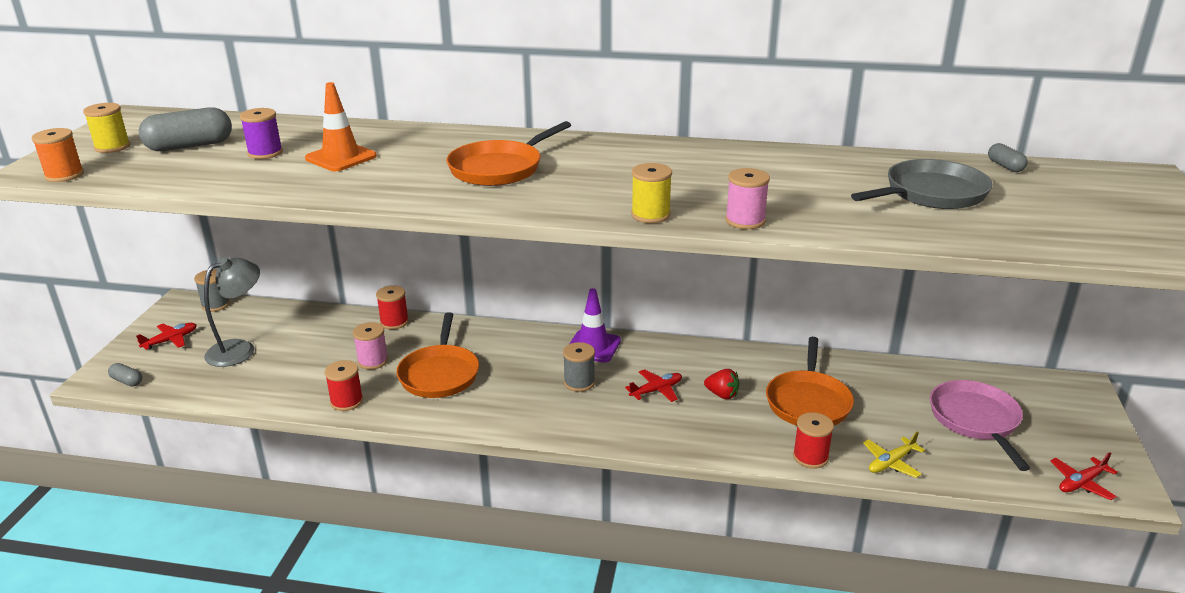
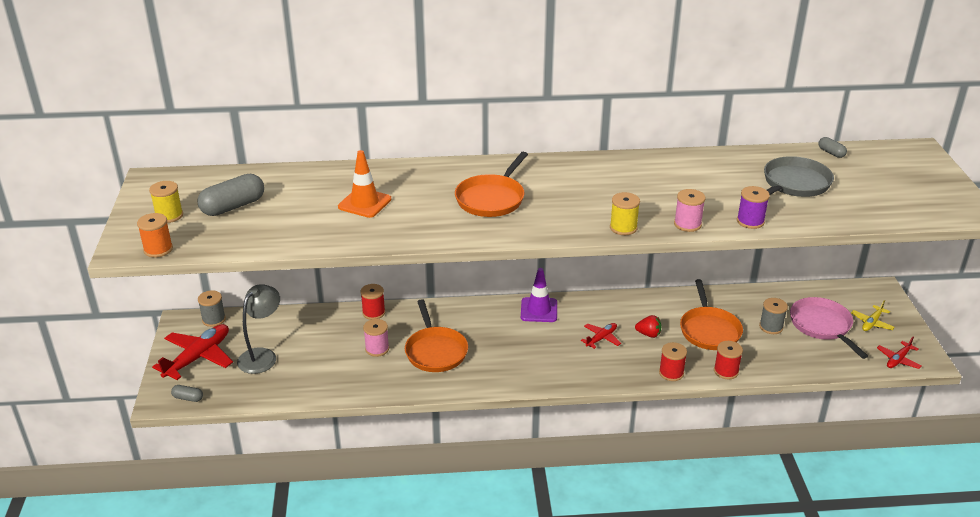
camera: 15 degrees left, 5 degrees up
(171, 340) = (198, 357): red plane -> red plane, size x1.87
(265, 153) = (301, 206): purple spool -> purple spool (750, 221)
(346, 401) = (377, 385): red spool -> red spool (671, 373)
(579, 382) = (543, 341): grey spool -> grey spool (771, 327)
(891, 463) = (778, 366): yellow plane -> yellow plane (872, 323)

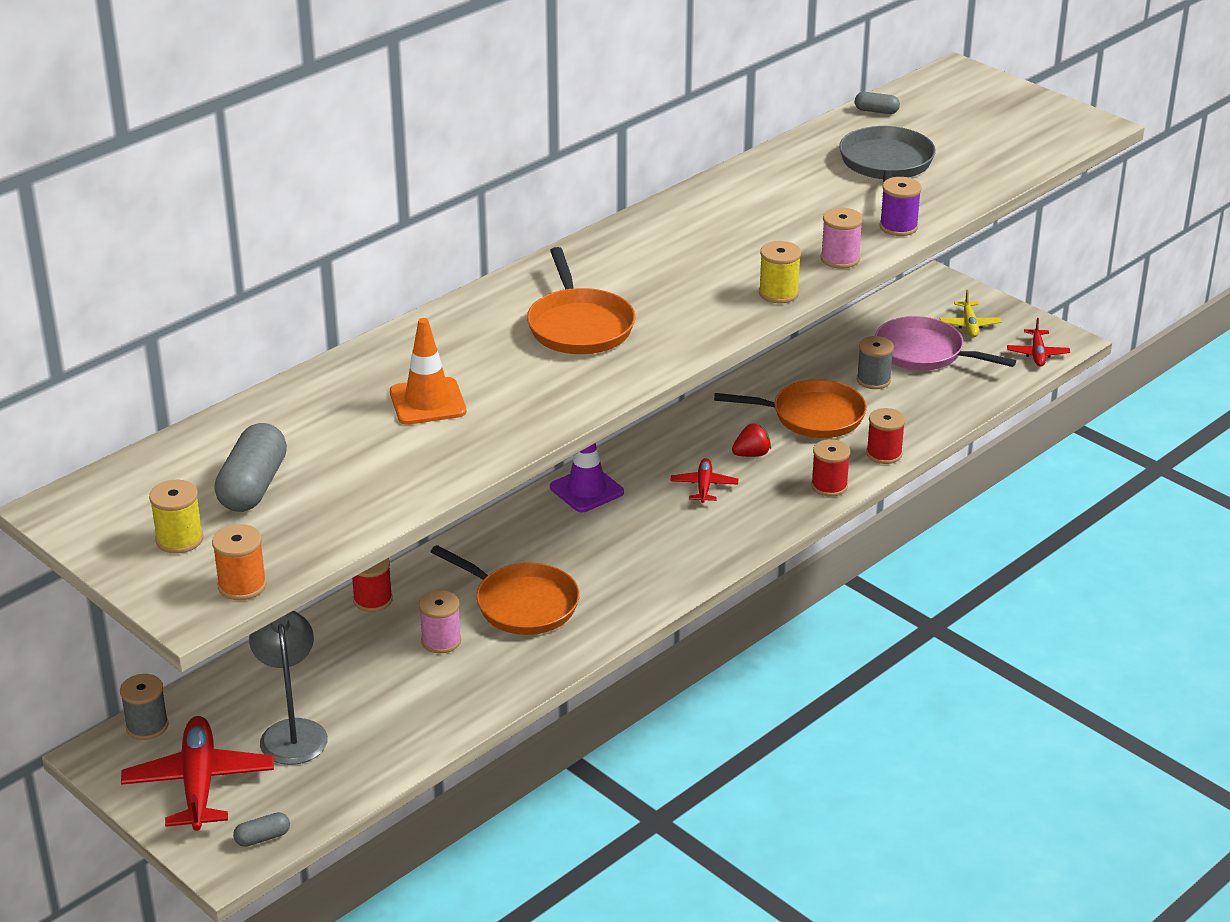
camera: 40 degrees left, 0 degrees up
(709, 330) = (812, 416): orange pan -> orange pan turned 45 degrees counterclockwise

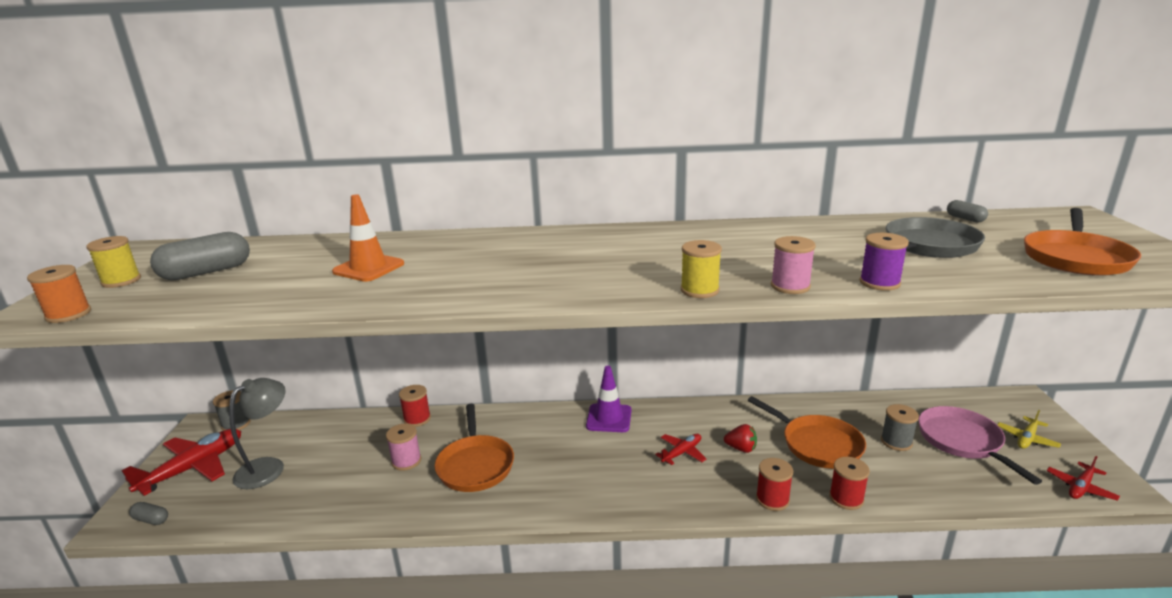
camera: 45 degrees right, 10 degrees down
(579, 326) = (530, 263): orange pan -> orange pan (1075, 258)

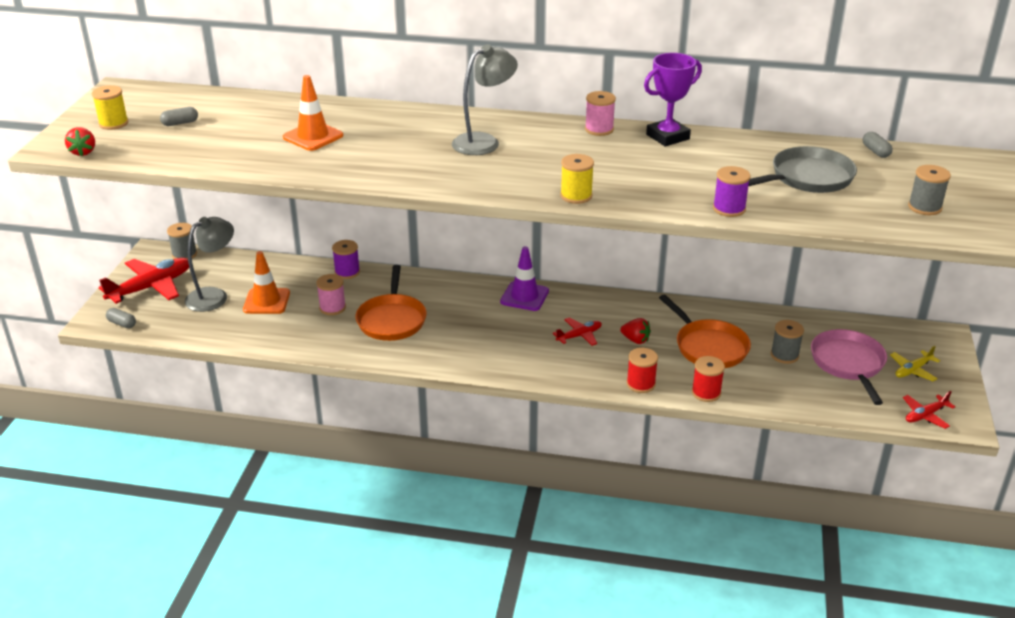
camera: 10 degrees right, 10 degrees up
(69, 314) = (83, 152): orange spool -> red strawberry
(206, 272) = (180, 123): grey capsule -> grey capsule, size x0.50
(330, 465) = (266, 301): none -> orange traffic cone
(417, 419) = (347, 272): red spool -> purple spool
(566, 252) = (484, 142): none -> grey lamp
(754, 228) = (667, 137): none -> purple trophy
(790, 286) = (652, 202): pink spool -> pink spool (599, 129)
(1075, 258) = (924, 207): orange pan -> grey spool

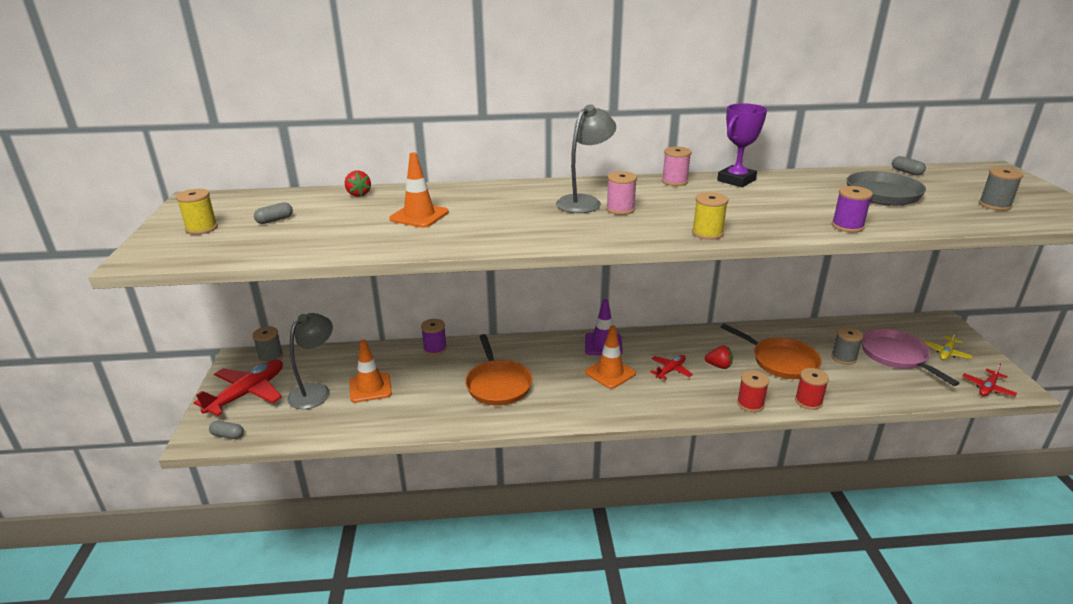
camera: 15 degrees left, 5 degrees down
(83, 152) = (178, 258): red strawberry -> red strawberry (358, 194)
(332, 308) = (437, 383): pink spool -> pink spool (620, 209)
(513, 327) = (610, 373): none -> orange traffic cone

